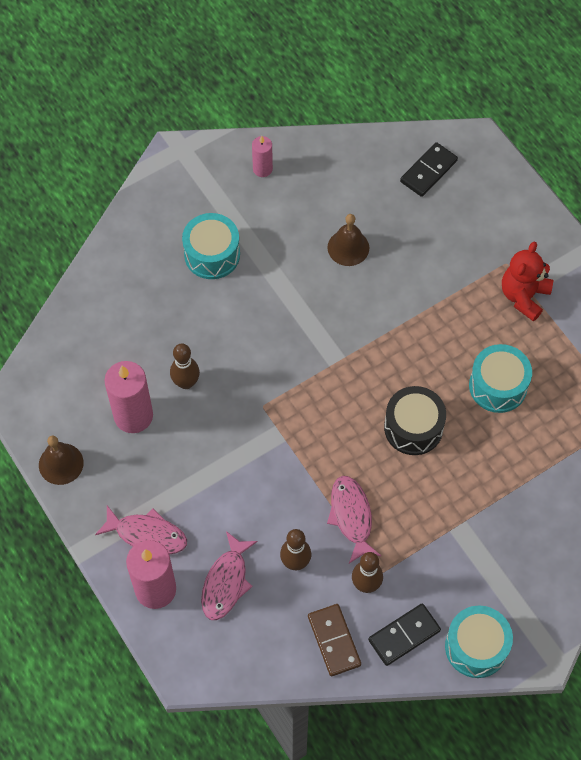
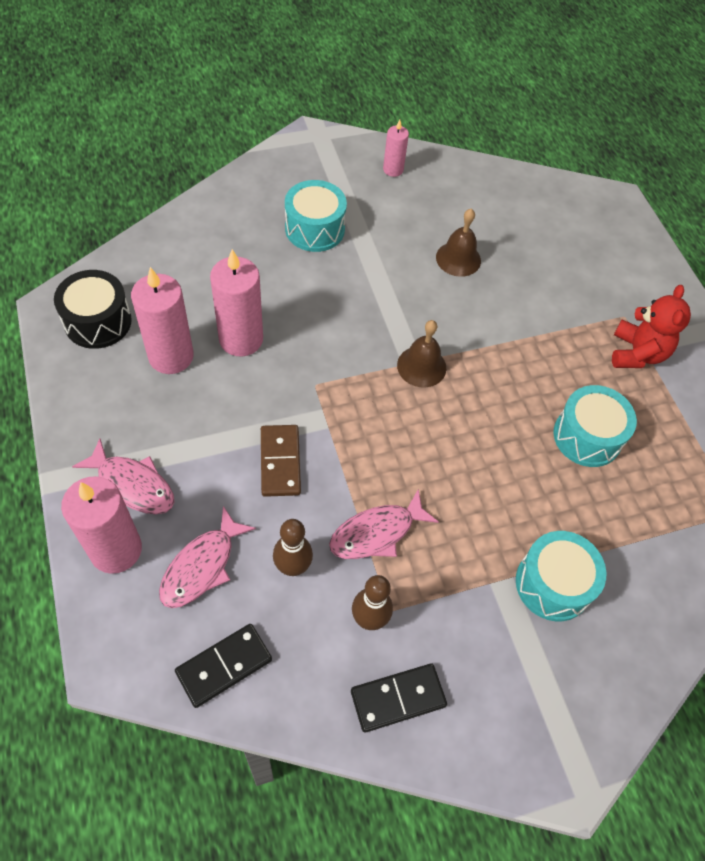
camera: 10 degrees right, 5 degrees down
(61, 463) = (71, 382): brown bell -> brown bell (421, 366)
(186, 382) = (241, 339): brown bowling pin -> pink candle
(334, 640) = (307, 678): brown domino -> brown domino (280, 462)
(351, 516) = (377, 533): pink fish -> pink fish turned 120 degrees counterclockwise
(413, 428) = (478, 454): black drum -> black drum (98, 321)
(428, 171) = (561, 213): black domino -> black domino (224, 666)
(476, 647) = (486, 742): turquoise drum -> turquoise drum (553, 584)
(524, 296) = (637, 353): red teddy bear -> red teddy bear turned 150 degrees clockwise

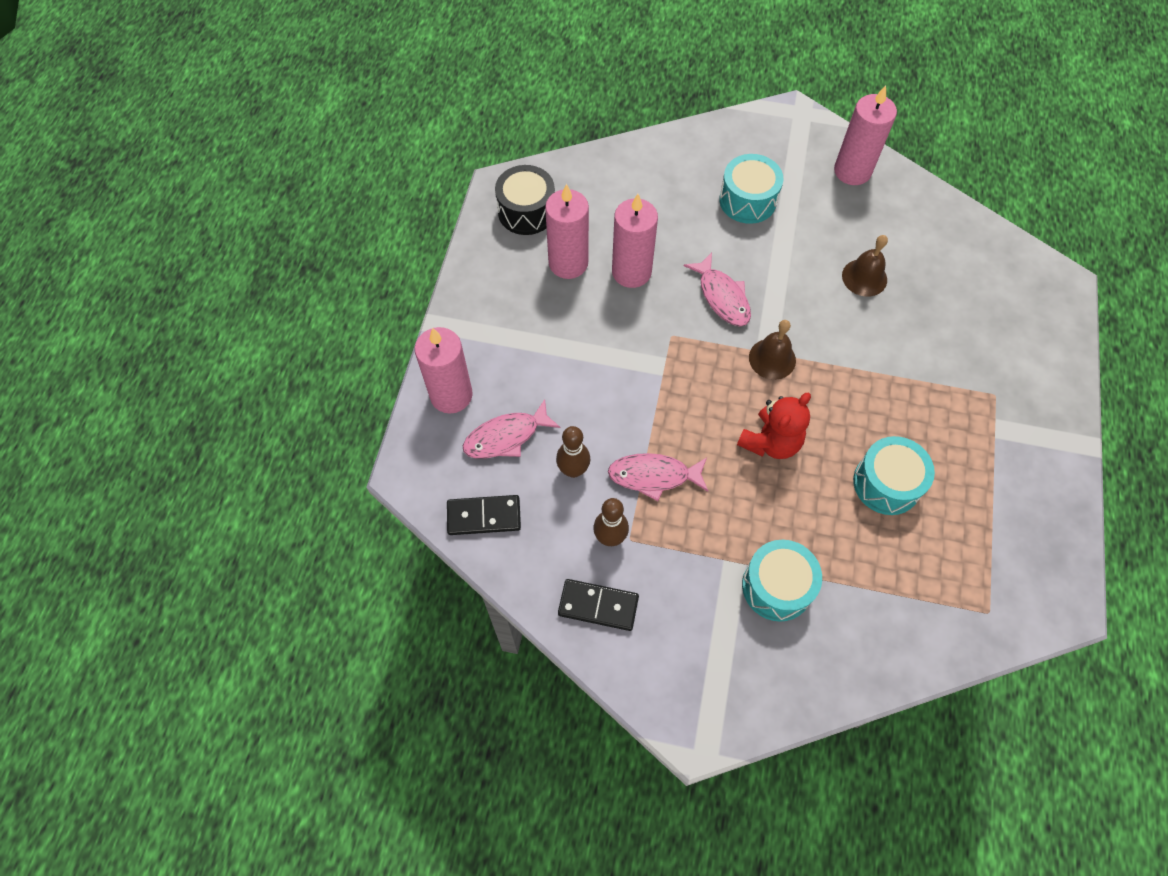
camera: 35 degrees right, 5 degrees up
(132, 484) = (487, 352): pink fish -> pink fish (722, 297)
(280, 462) = (608, 385): brown domino -> none
(393, 169) = (852, 171): pink candle -> pink candle, size x1.83
(637, 353) = (985, 433): red teddy bear -> red teddy bear (770, 442)

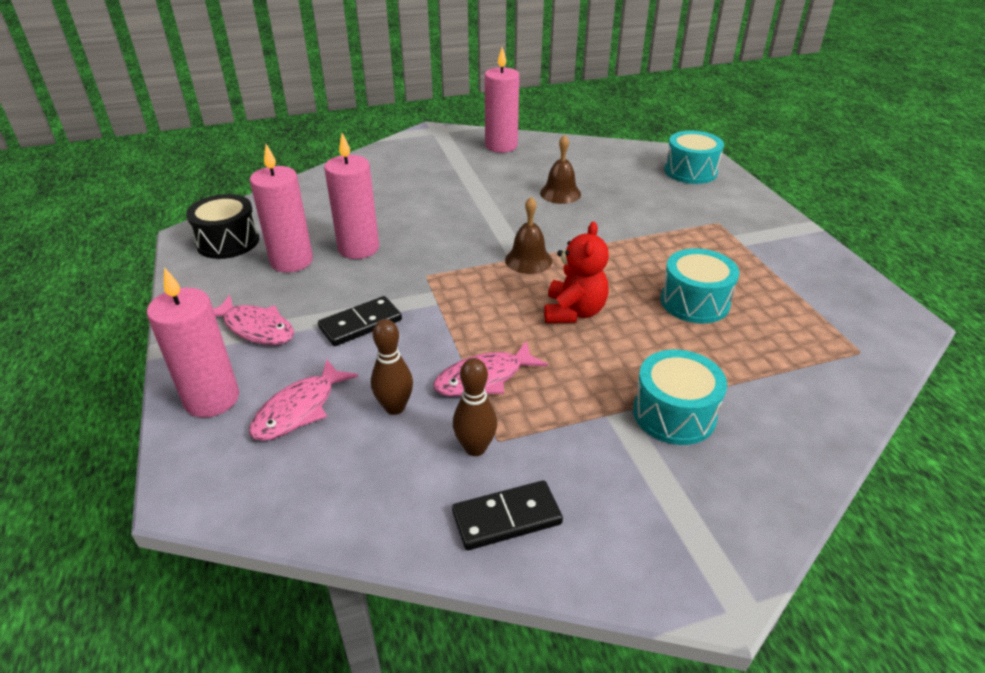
camera: 30 degrees left, 25 degrees down
(484, 516) = (312, 493): black domino -> black domino (360, 324)
(722, 297) = (454, 238): pink fish -> pink fish (256, 328)
(747, 200) = (431, 181): turquoise drum -> turquoise drum (690, 171)

